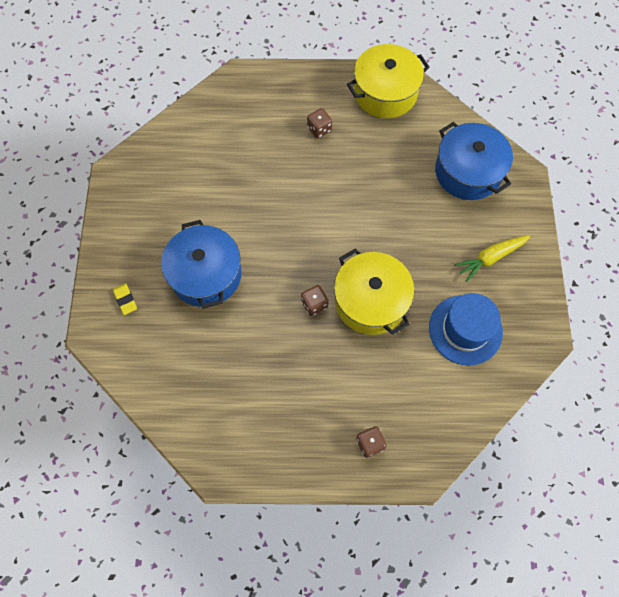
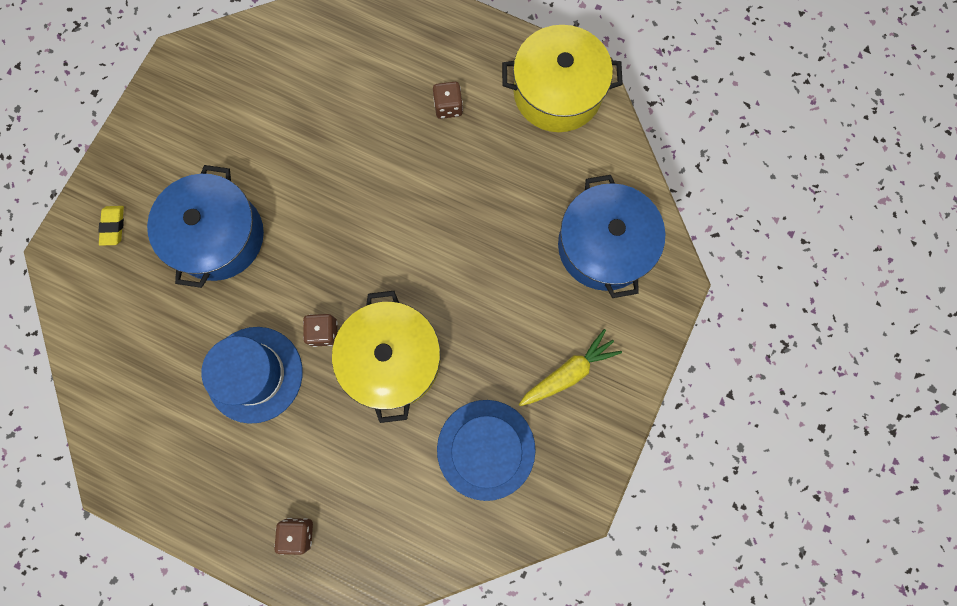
camera: 25 degrees right, 10 degrees up
(281, 353) = (254, 374): none -> blue hat
(490, 258) = (568, 372): yellow carrot -> yellow carrot turned 150 degrees clockwise

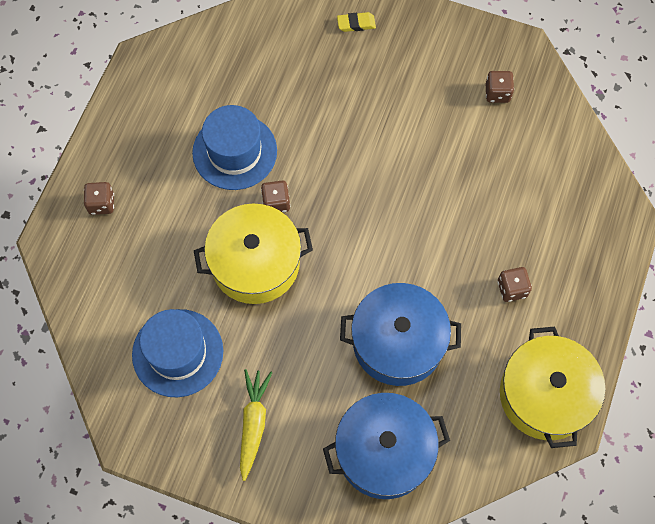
camera: 85 degrees right, 10 degrees down
(218, 236) = (356, 106): blue pot -> blue pot (398, 342)
(228, 90) = (497, 93): none -> brown dice
(568, 372) = (253, 424): yellow carrot -> yellow carrot turned 135 degrees counterclockwise

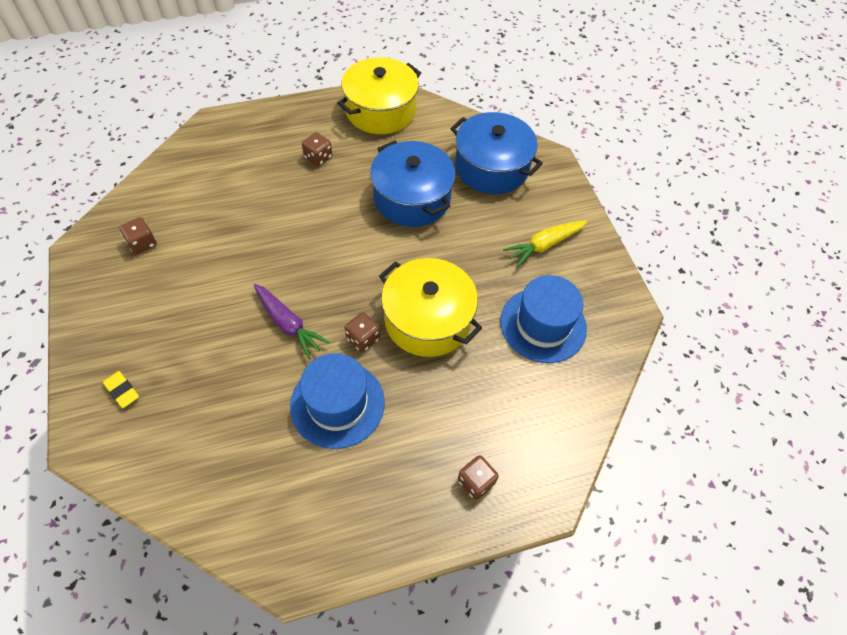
camera: 130 degrees left, 10 degrees down
(332, 157) = (288, 324): none -> purple carrot

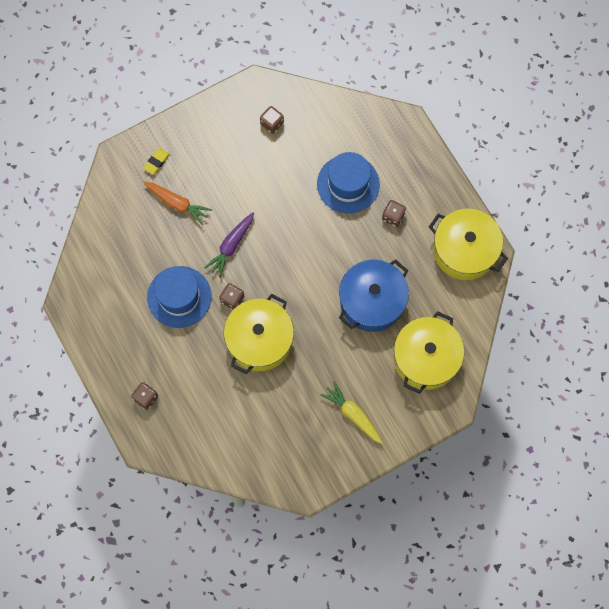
camera: 80 degrees right, 15 degrees up
(199, 376) = (177, 204): none -> orange carrot
(491, 167) = (426, 358): blue pot -> yellow pot
(543, 325) = (277, 424): blue hat -> blue hat (348, 184)

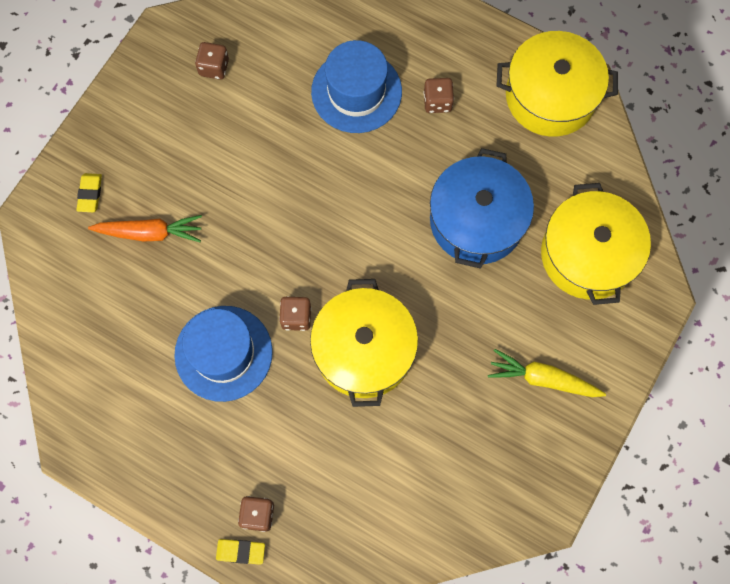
camera: 30 degrees left, 0 degrees up
(125, 412) = (241, 551): none -> yellow eraser
(231, 246) = (253, 249): purple carrot -> none

